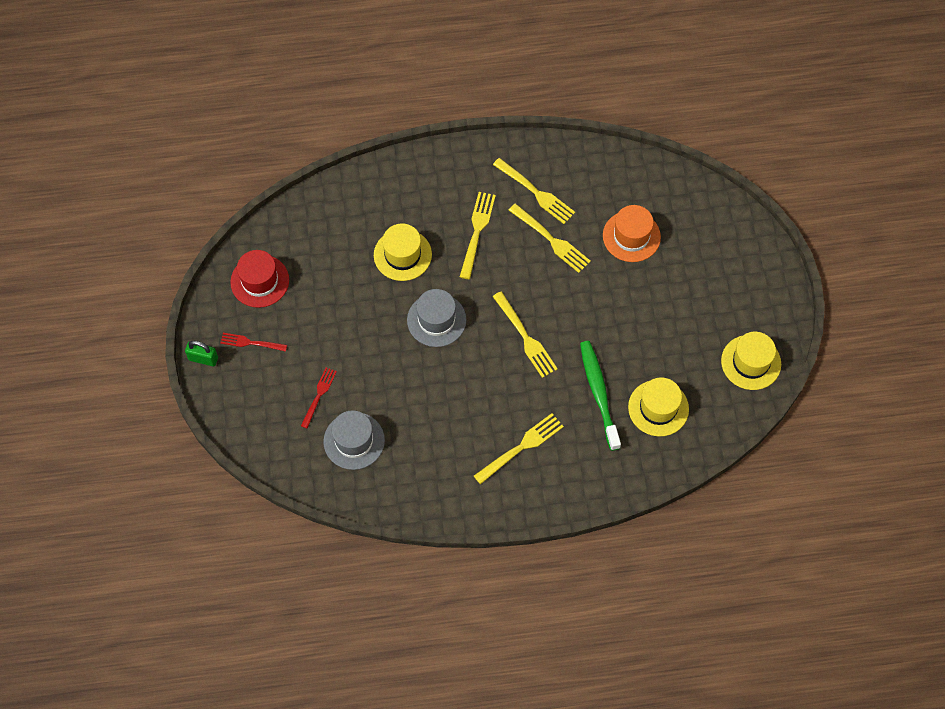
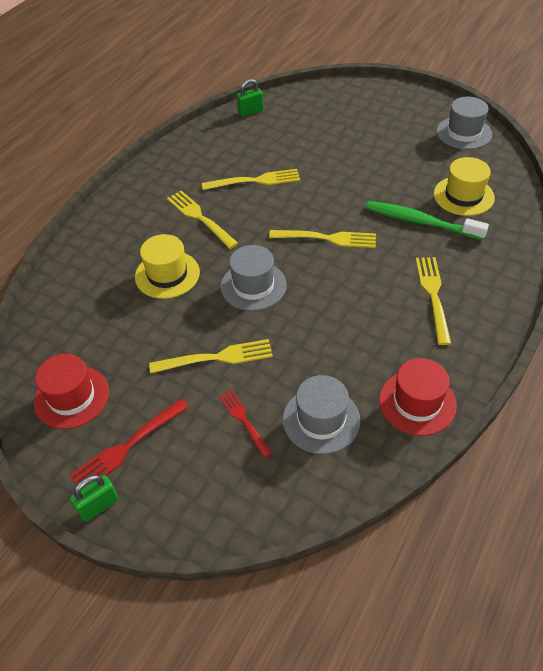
camera: 50 degrees left, 15 degrees down
(250, 342) = (127, 447): red fork -> red fork, size x1.52
(412, 491) = (417, 402): none -> red hat
(536, 193) = (206, 169): yellow fork -> yellow fork (217, 357)
(631, 236) = (298, 140): orange hat -> none
(640, 170) = (250, 111): none -> green padlock
(751, 362) = (464, 133): yellow hat -> grey hat

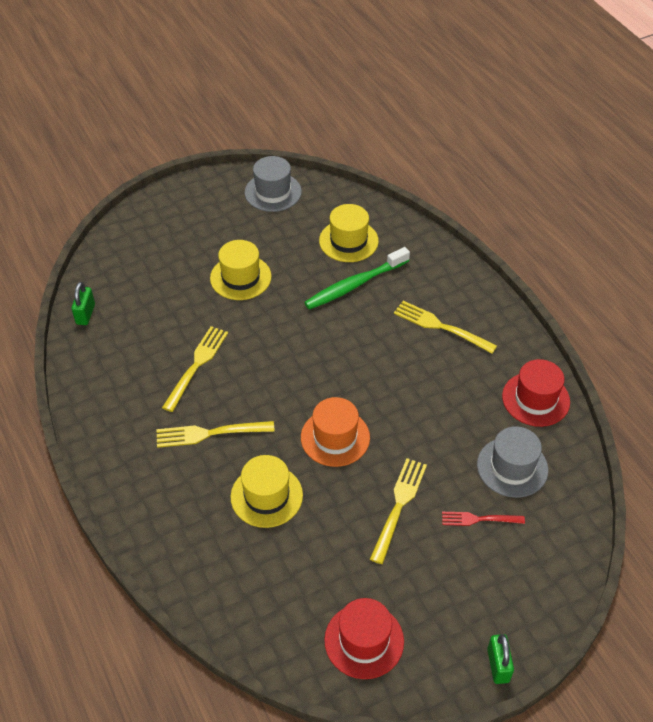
camera: 60 degrees left, 0 degrees up
(127, 447) = (450, 618): red fork -> none
(253, 286) = (335, 437): grey hat -> orange hat
(327, 238) = (321, 355): yellow fork -> none
(359, 160) = (240, 277): none -> yellow hat

